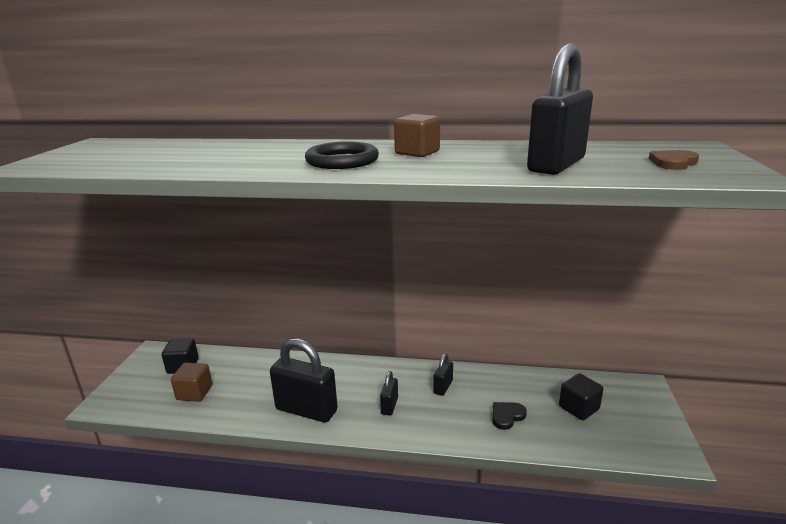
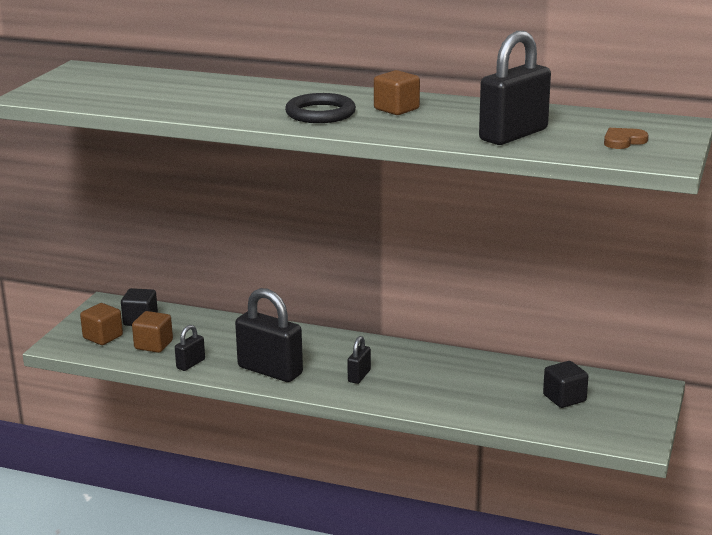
camera: 10 degrees right, 0 degrees up
(146, 389) = (103, 337): none -> brown cube
(443, 387) = (424, 366): black padlock -> black padlock (190, 364)
(507, 416) = (481, 397): black heart -> none

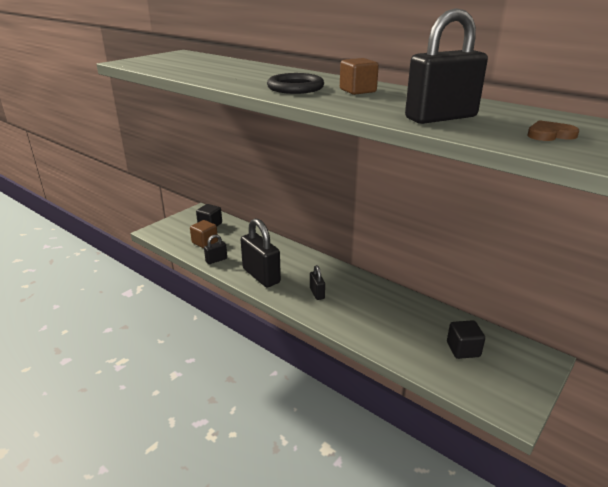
camera: 20 degrees right, 5 degrees up
(103, 337) = (181, 231): brown cube -> none
(359, 376) = (317, 293): black padlock -> black padlock turned 60 degrees counterclockwise

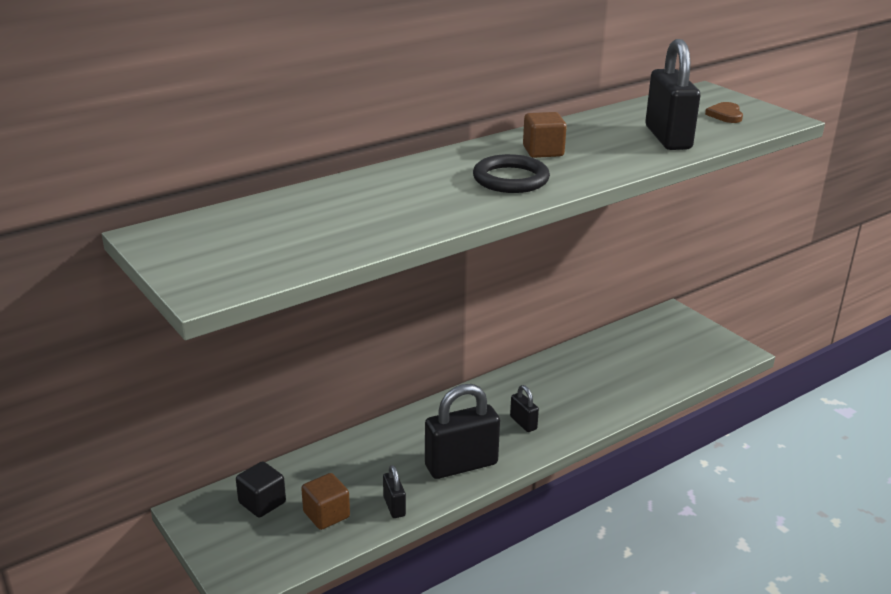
camera: 75 degrees left, 0 degrees up
(317, 293) = (523, 423): black padlock -> black padlock turned 60 degrees clockwise
(463, 349) = (653, 351): black cube -> none

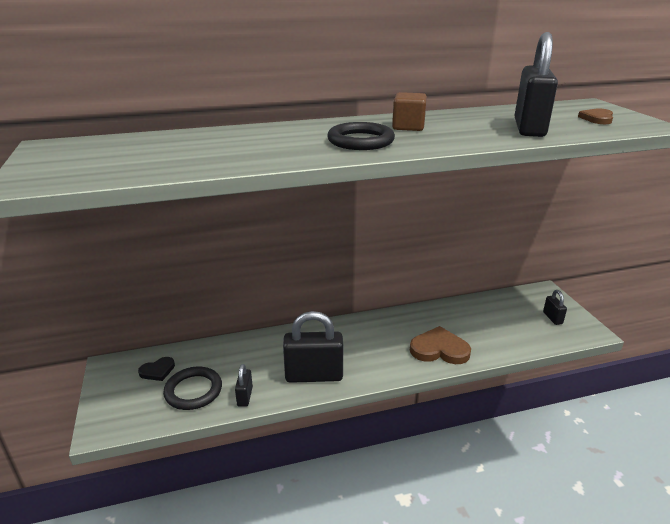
camera: 20 degrees right, 0 degrees up
(262, 503) = (157, 371): black cube -> black heart
(326, 515) = (193, 391): brown cube -> black ring
(523, 423) = (380, 353): black padlock -> black padlock (552, 318)
(587, 405) = (439, 349): none -> brown heart

